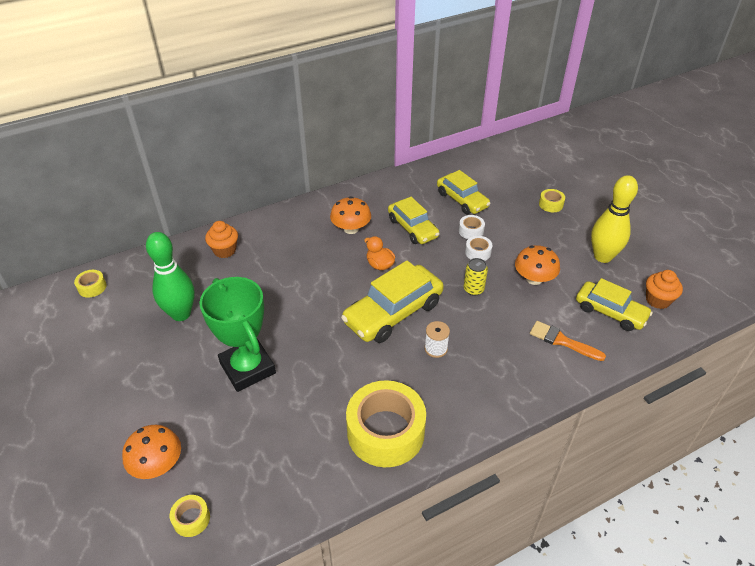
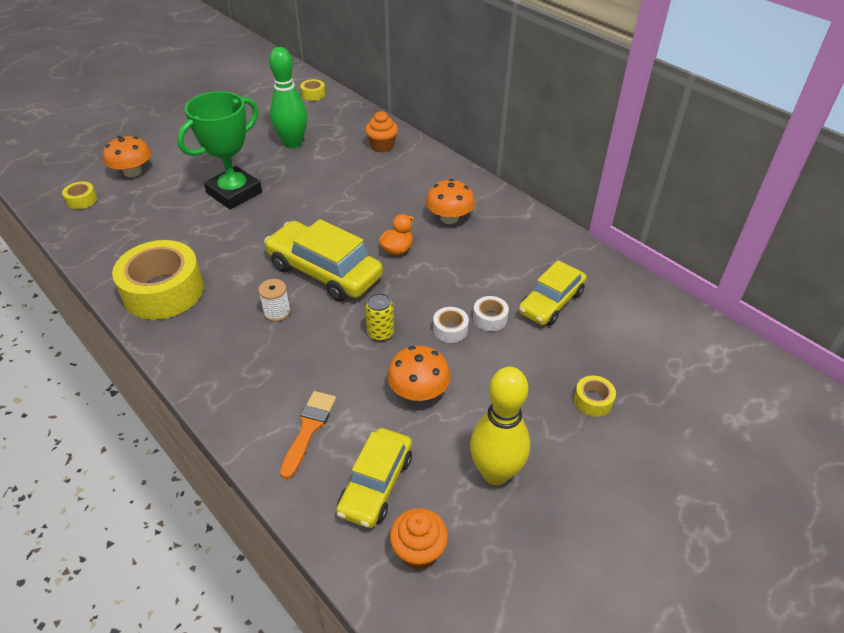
camera: 75 degrees right, 0 degrees up
(412, 228) = (472, 265): yellow car -> none

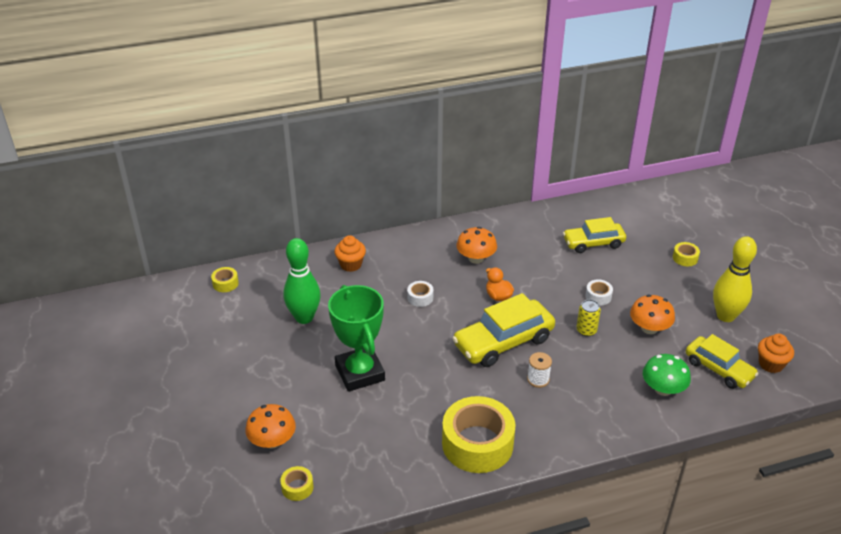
camera: 65 degrees left, 5 degrees down
(308, 429) = (663, 389): orange brush -> green mushroom
(490, 318) = (596, 275): white tape -> white tape (420, 297)
(551, 302) = (593, 243): yellow car -> yellow car turned 105 degrees clockwise

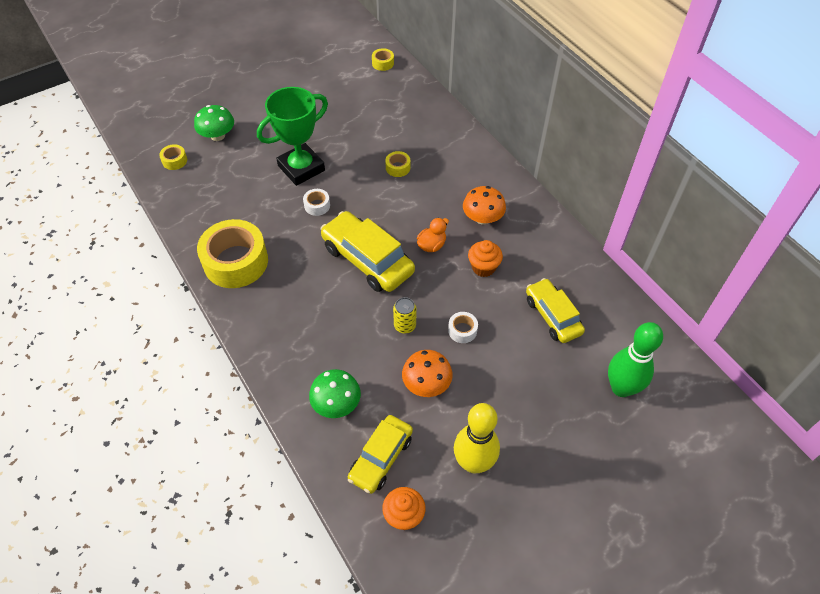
camera: 75 degrees right, 15 degrees up
(272, 441) = (217, 135): orange mushroom -> green mushroom
(304, 317) = (357, 119): green bowling pin -> green bowling pin (621, 388)
(351, 264) = (436, 131): orange cupcake -> orange cupcake (483, 267)
(420, 297) = (409, 187): white tape -> white tape (317, 205)
(538, 379) = (324, 294): white spool -> none
(685, 258) = (565, 413): yellow tape -> yellow tape (398, 167)

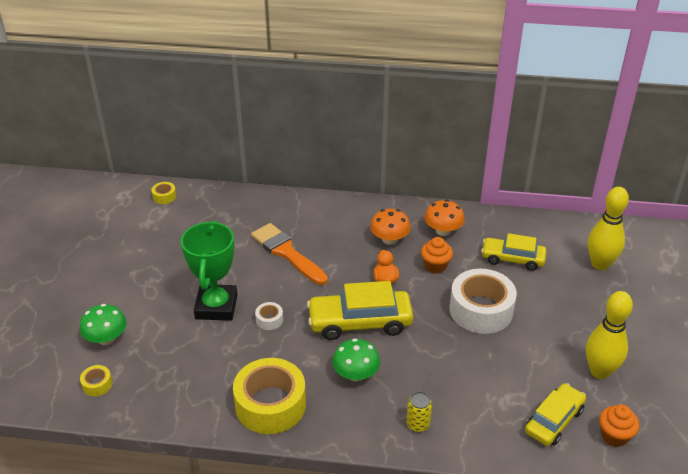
camera: 50 degrees left, 15 degrees down
(336, 404) = (482, 419): green mushroom -> green mushroom (356, 374)
(381, 458) = (554, 421): yellow car -> yellow car turned 120 degrees counterclockwise
(398, 167) = (287, 253): yellow tape -> orange brush
(405, 325) = (446, 338): yellow can -> yellow can (418, 424)
(426, 384) = (510, 357): orange mushroom -> orange mushroom (443, 231)
(462, 330) = (481, 310): white tape -> white tape, size x2.35
(621, 388) = (600, 264): green bowling pin -> yellow bowling pin

